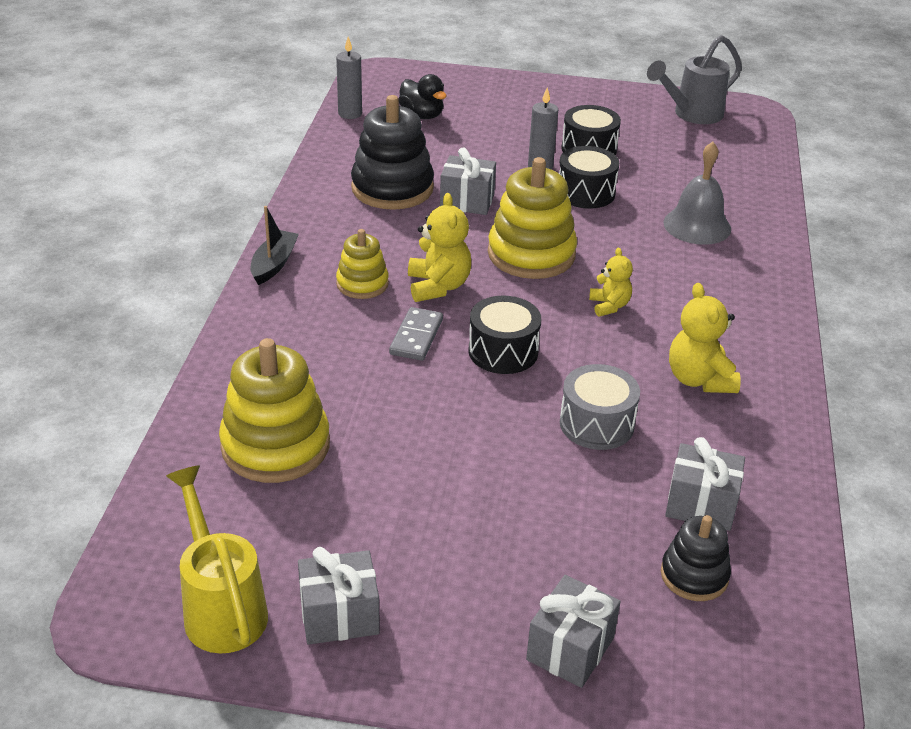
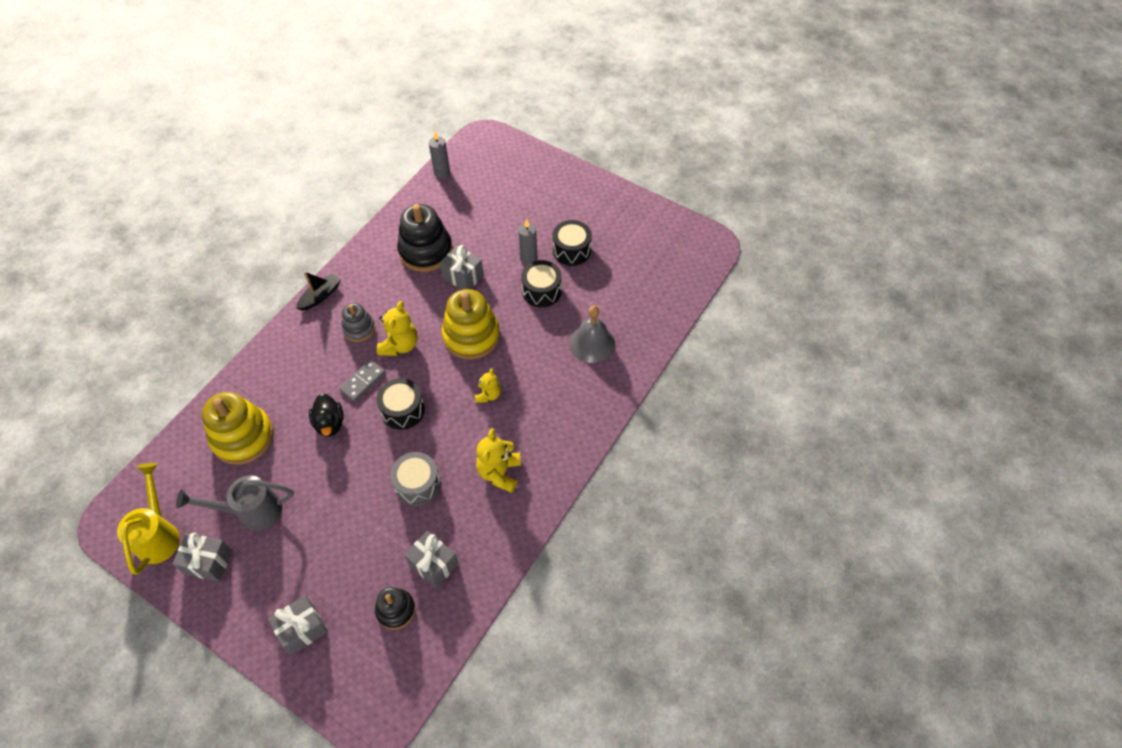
camera: 25 degrees right, 20 degrees up
(362, 284) = (359, 328): yellow stacking toy -> grey stacking toy
(422, 115) = (485, 187): black duck -> black duck (330, 423)
(691, 115) = (665, 236): grey watering can -> grey watering can (251, 511)

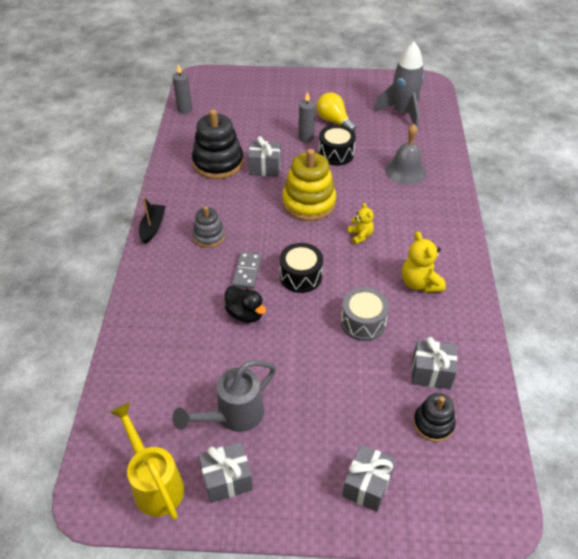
camera: 30 degrees left, 10 degrees down
(243, 437) = (172, 361): yellow stacking toy -> none
(400, 345) = (255, 233): yellow teddy bear -> none
(571, 250) = (334, 121): black drum -> yellow light bulb
(649, 271) = (402, 113): none -> grey rocket

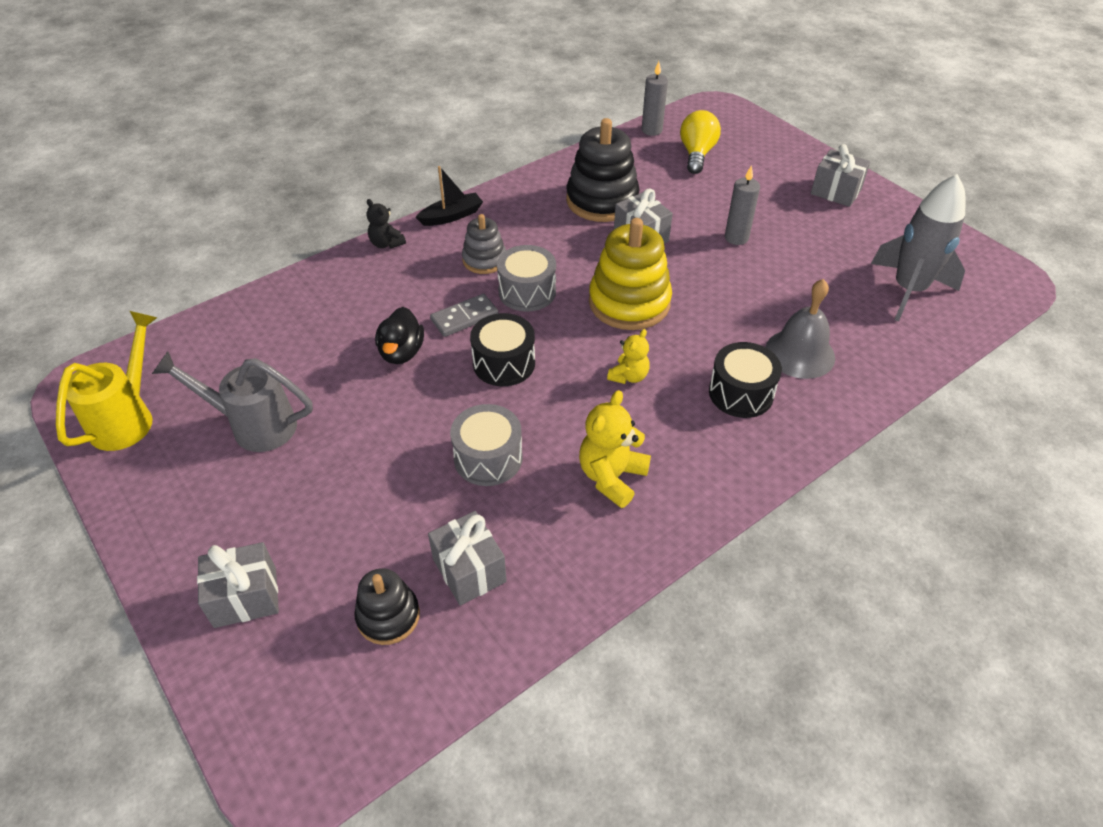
camera: 50 degrees right, 0 degrees up
(141, 269) = (386, 243): none -> black teddy bear
(227, 479) = (168, 469): grey gift -> grey gift (835, 192)
(256, 235) = (527, 292): none -> grey drum
(334, 121) = (799, 242): yellow light bulb -> yellow light bulb (697, 154)
(336, 154) = (743, 276): black drum -> black drum (741, 393)

